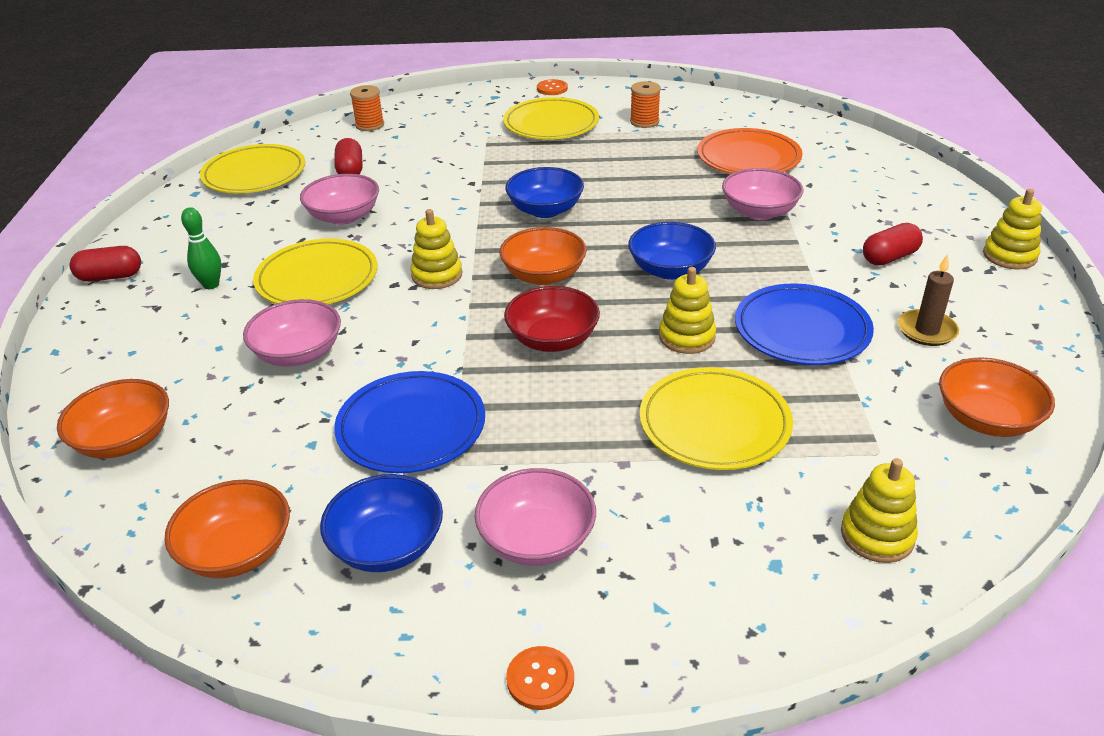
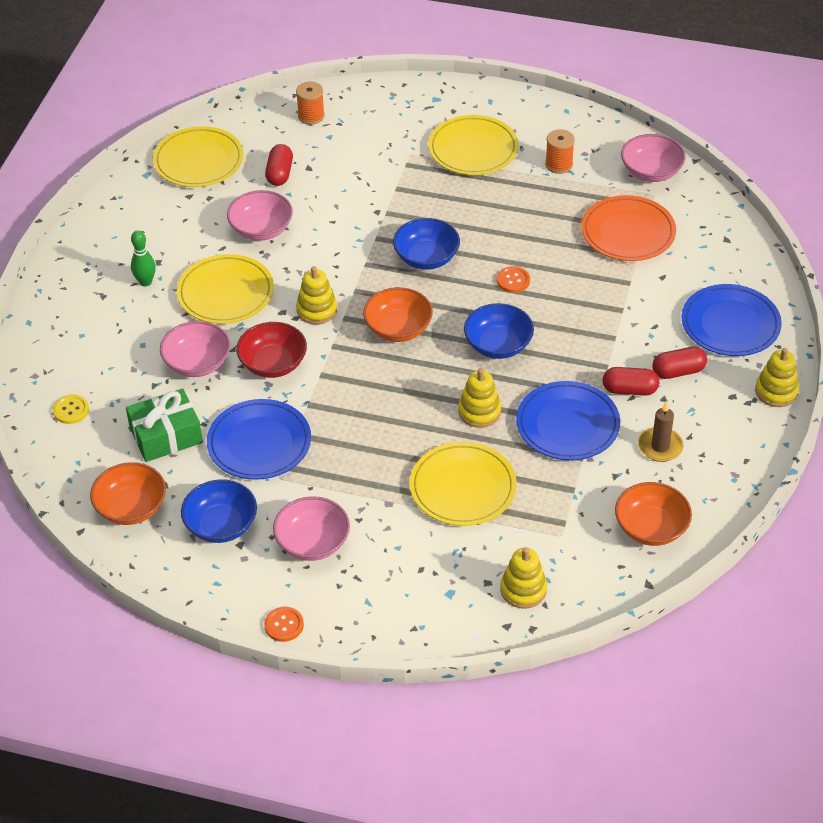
camera: 15 degrees right, 10 degrees up
(110, 277) = (72, 256): red capsule -> red capsule (629, 390)
(125, 440) = (71, 410): orange bowl -> yellow button
(273, 444) = (166, 435): none -> green gift
(552, 88) = (494, 98): orange button -> orange button (513, 280)
(552, 339) = (381, 392): red bowl -> red bowl (273, 364)
(759, 212) = (602, 299): pink bowl -> pink bowl (651, 172)
(910, 209) = (730, 324): none -> blue plate

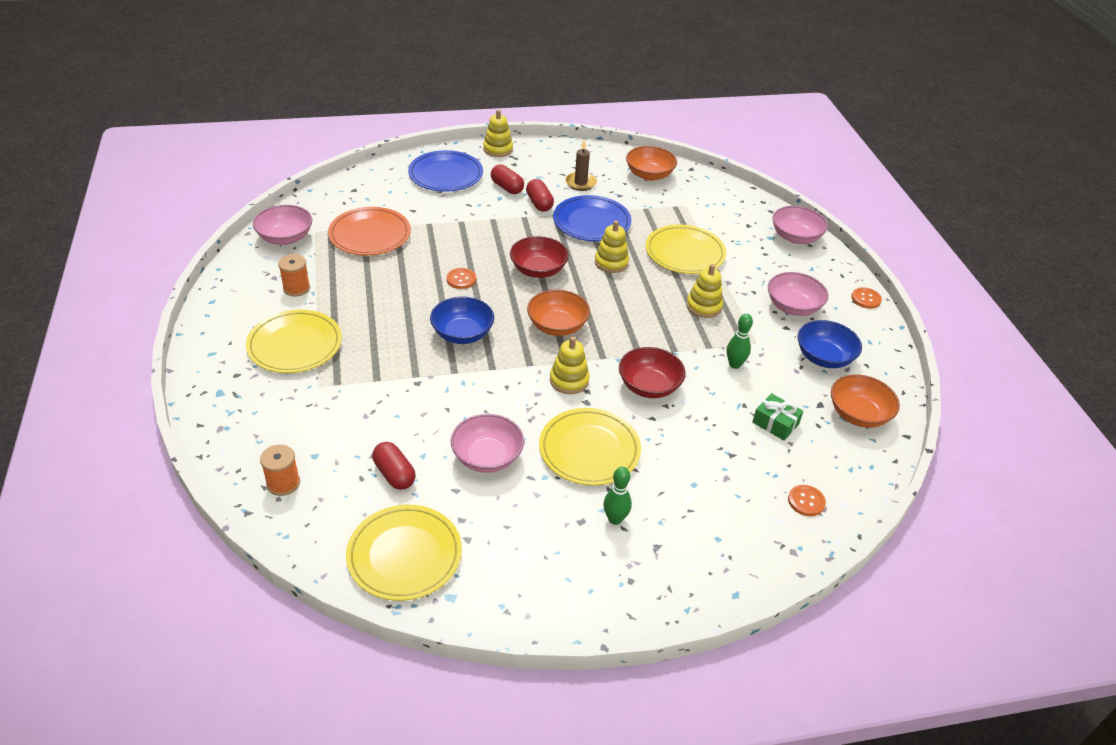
camera: 120 degrees left, 5 degrees down
(71, 410) = (806, 501): yellow button -> orange button
(166, 435) = (775, 423): green gift -> green gift, size x0.65
(197, 363) = (685, 435): pink bowl -> pink bowl (795, 237)
(259, 443) = (734, 364): blue plate -> green bowling pin
(280, 174) = (394, 474): red capsule -> red capsule turned 75 degrees clockwise
(498, 345) = (538, 270): blue bowl -> red bowl
(523, 590) = (740, 210): yellow stacking toy -> yellow stacking toy (704, 306)

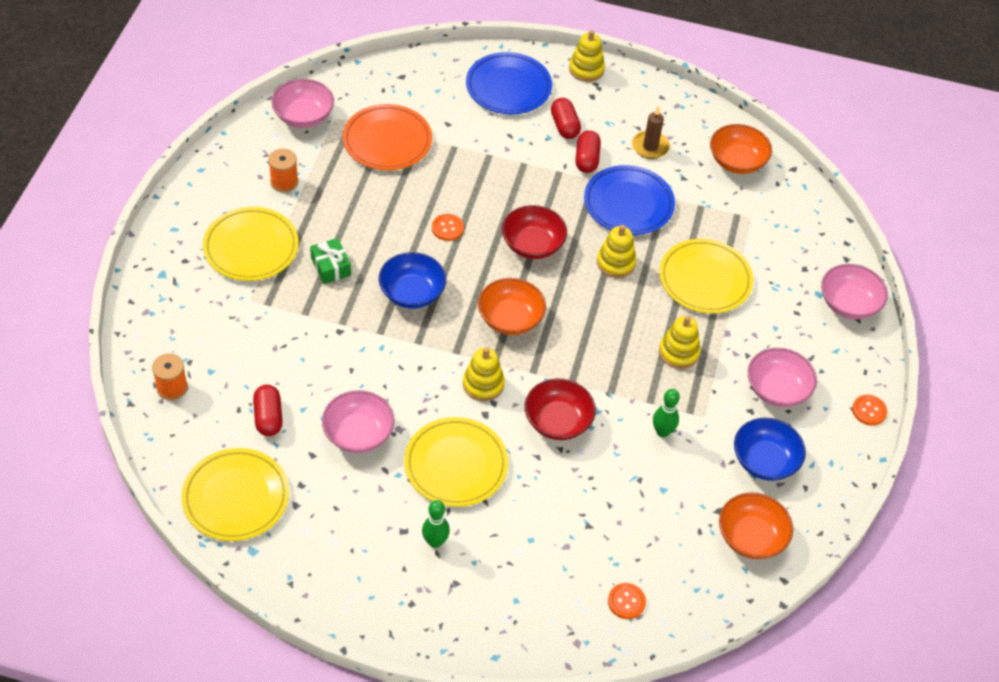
camera: 25 degrees right, 10 degrees up
(775, 423) = (657, 511): green gift -> green gift (331, 267)

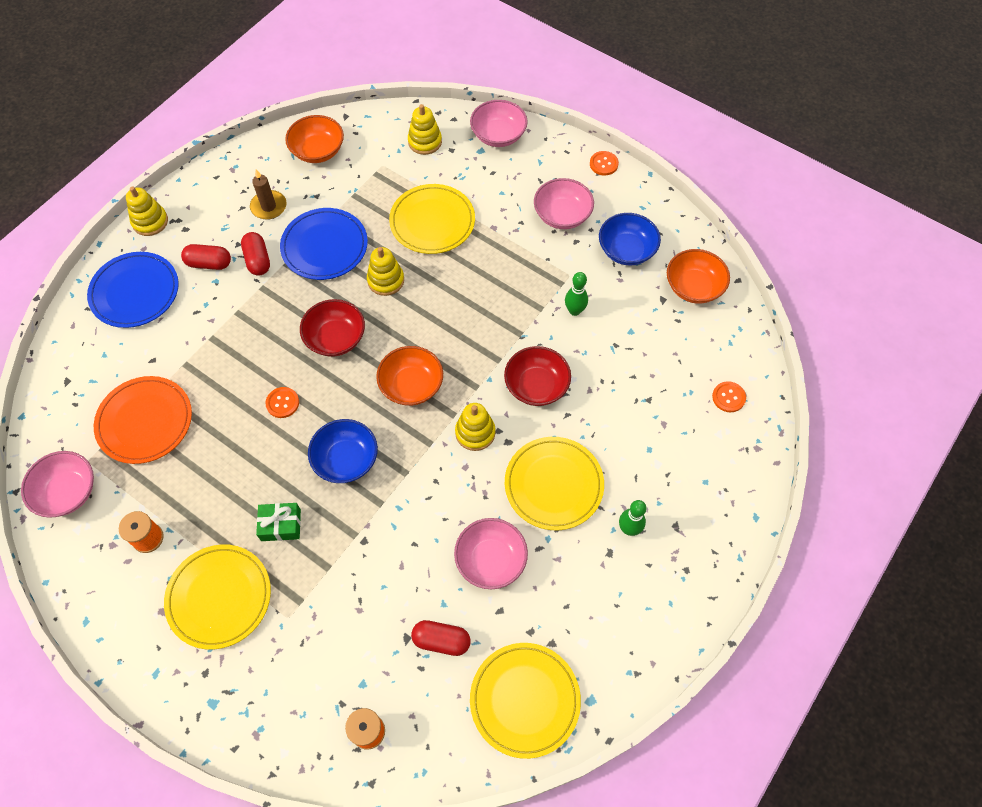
camera: 65 degrees left, 10 degrees up
(586, 159) = (258, 260): red capsule -> red capsule turned 45 degrees clockwise
(678, 352) = (499, 269): yellow stacking toy -> yellow stacking toy (425, 142)

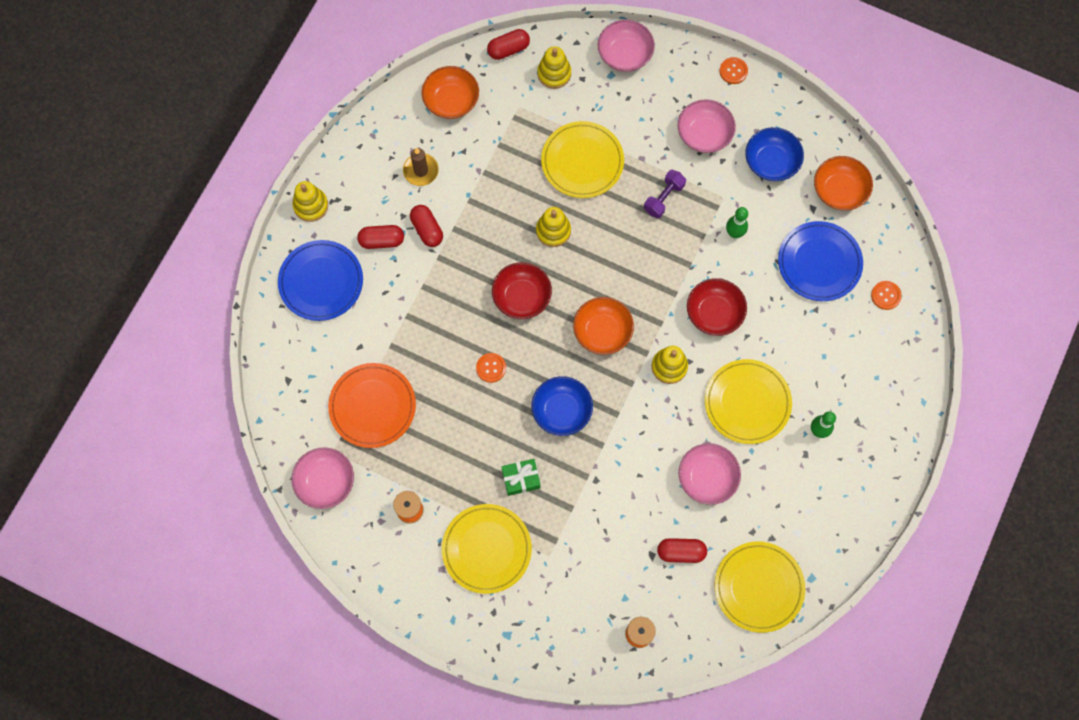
camera: 10 degrees left, 10 degrees up
(324, 246) = (486, 205): blue plate -> blue plate (819, 263)
(386, 115) = (508, 49): none -> red capsule
(507, 267) = (663, 198): none -> purple dumbbell

